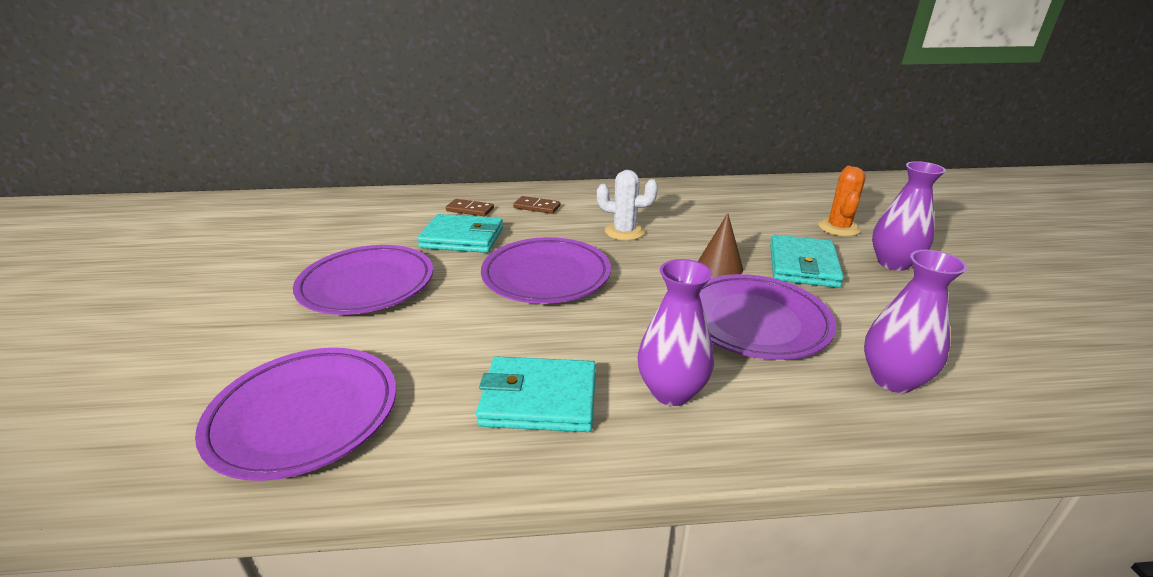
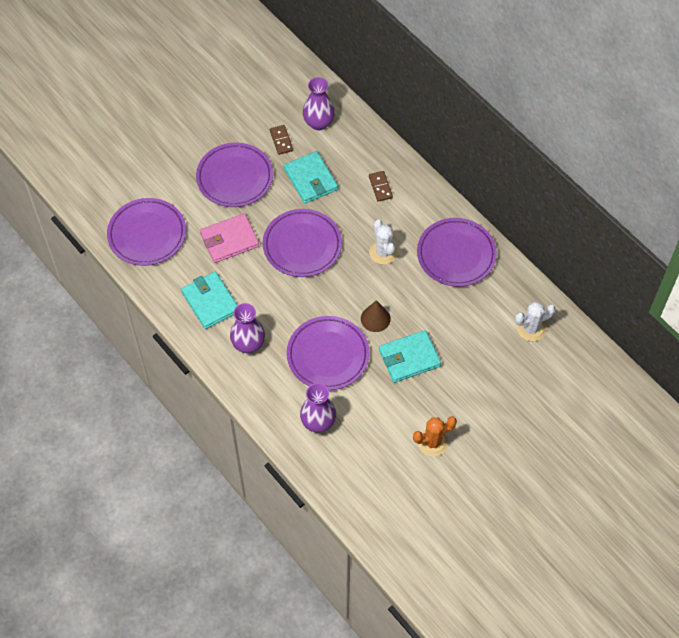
camera: 55 degrees right, 30 degrees up
(453, 329) = (229, 240): none -> pink wallet
(470, 210) = (347, 156): brown domino -> brown domino (281, 140)
(674, 200) = (456, 255): none -> purple plate
(806, 195) = (531, 328): none -> white cactus
(838, 228) = (483, 362): orange cactus -> orange cactus (432, 442)
(893, 263) = (449, 402): purple vase -> purple vase (318, 123)

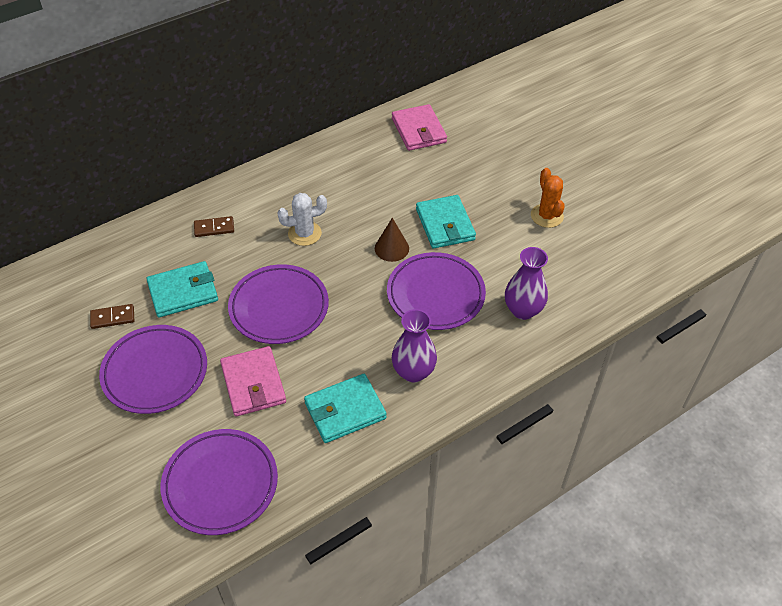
camera: 85 degrees left, 10 degrees down
(318, 123) = (99, 277): purple vase -> none
(456, 255) = (320, 175): purple plate -> none
(531, 328) = (418, 130): white cactus -> pink wallet

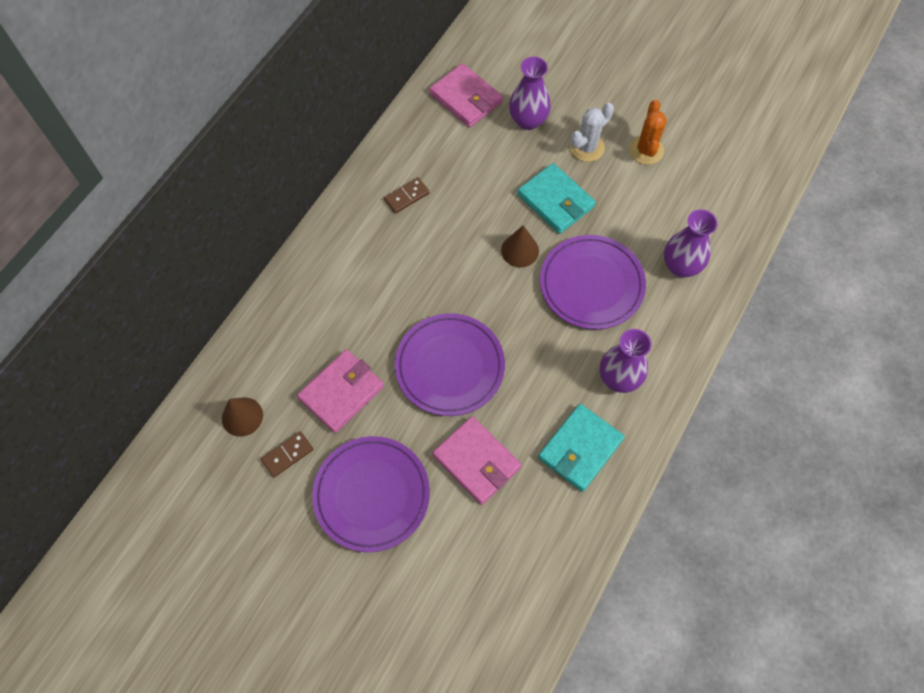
camera: 25 degrees left, 15 degrees up
(99, 278) = (242, 416): none -> brown cone
(183, 292) = (341, 392): turquoise wallet -> pink wallet
(214, 228) = (326, 304): brown domino -> brown domino (406, 196)
(220, 484) = (511, 580): purple plate -> none
(304, 233) = (423, 270): white cactus -> white cactus (587, 147)
(459, 162) = (528, 121): none -> purple vase
(546, 216) = (646, 150): orange cactus -> orange cactus turned 45 degrees clockwise

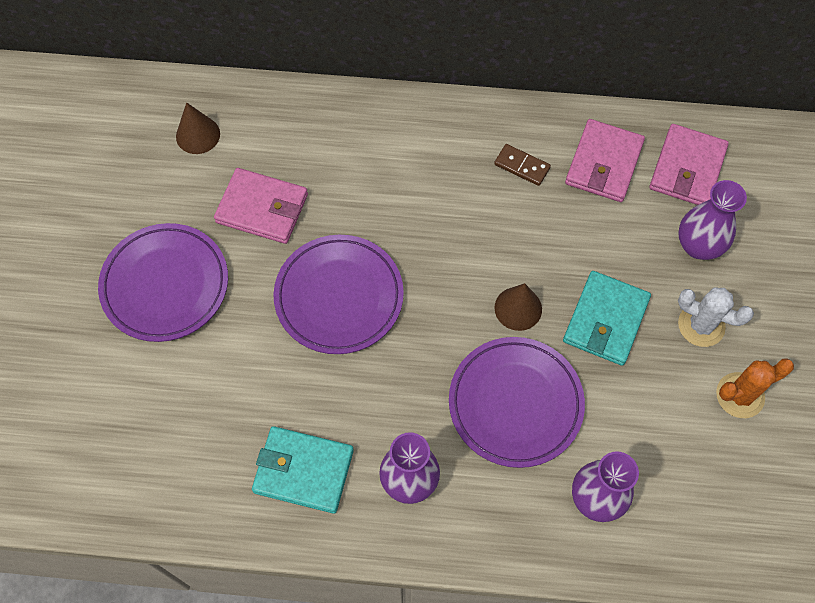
camera: 65 degrees right, 0 degrees up
(287, 454) = (175, 191): brown domino -> none
(476, 461) = (243, 369): pink wallet -> pink wallet (603, 163)

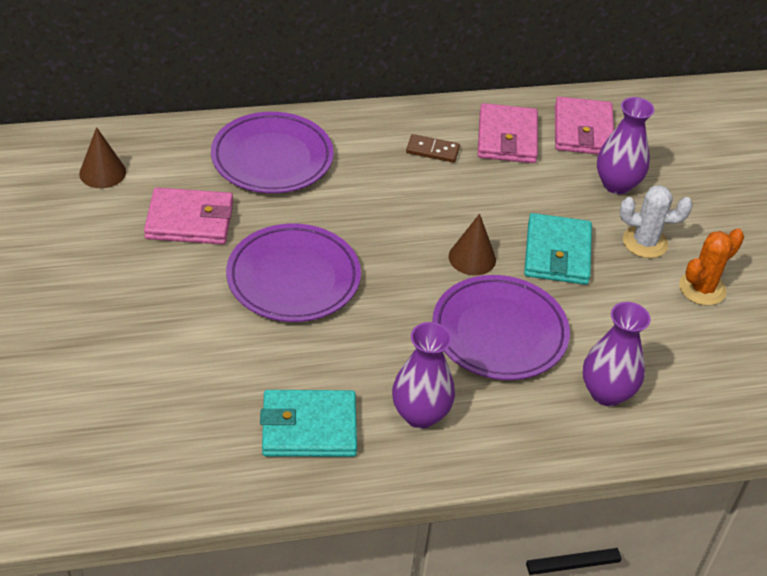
camera: 20 degrees left, 20 degrees down
(165, 285) = (108, 298): purple plate -> purple plate (272, 158)

